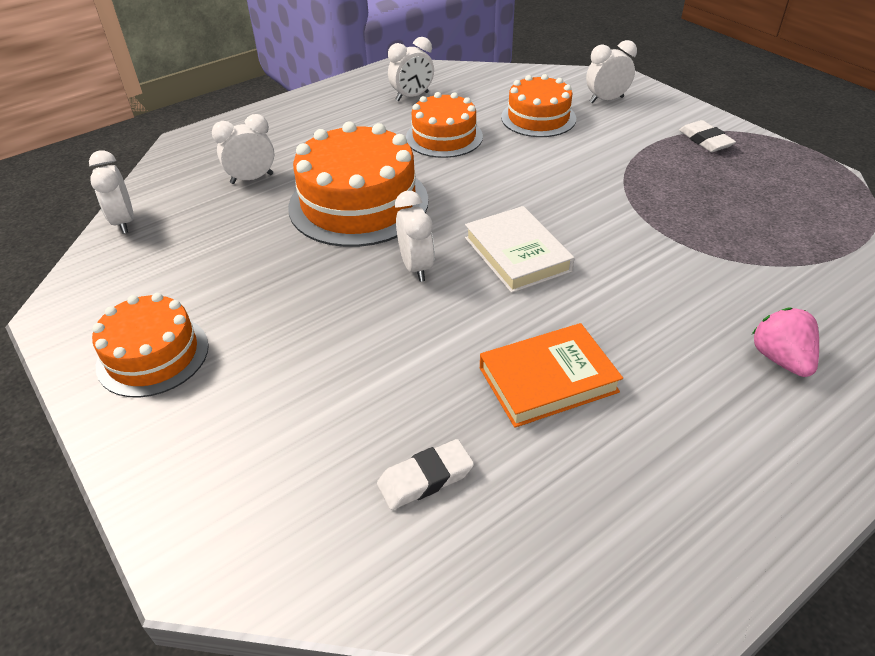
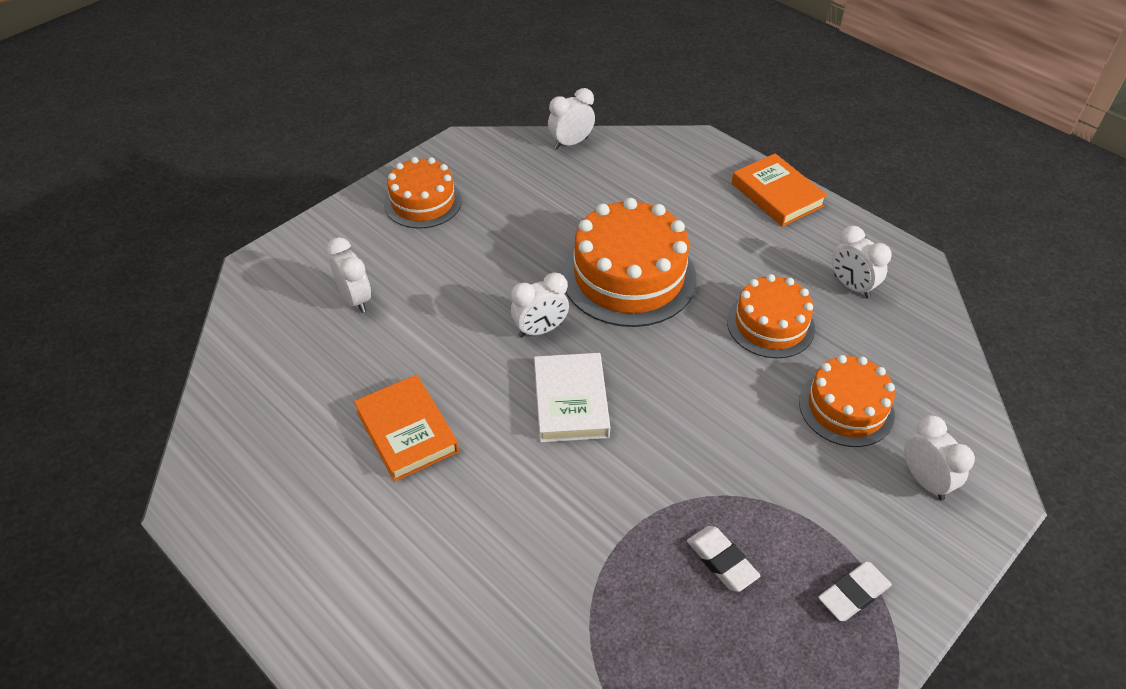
camera: 80 degrees right, 5 degrees up
(252, 179) = (650, 199): white clock -> white clock (355, 299)
(286, 112) = (777, 194): none -> orange book
(425, 478) = (312, 364): white eraser -> white eraser (721, 561)
(517, 254) = (570, 401): white book -> white book turned 60 degrees counterclockwise
(780, 359) = (440, 617): pink strawberry -> none

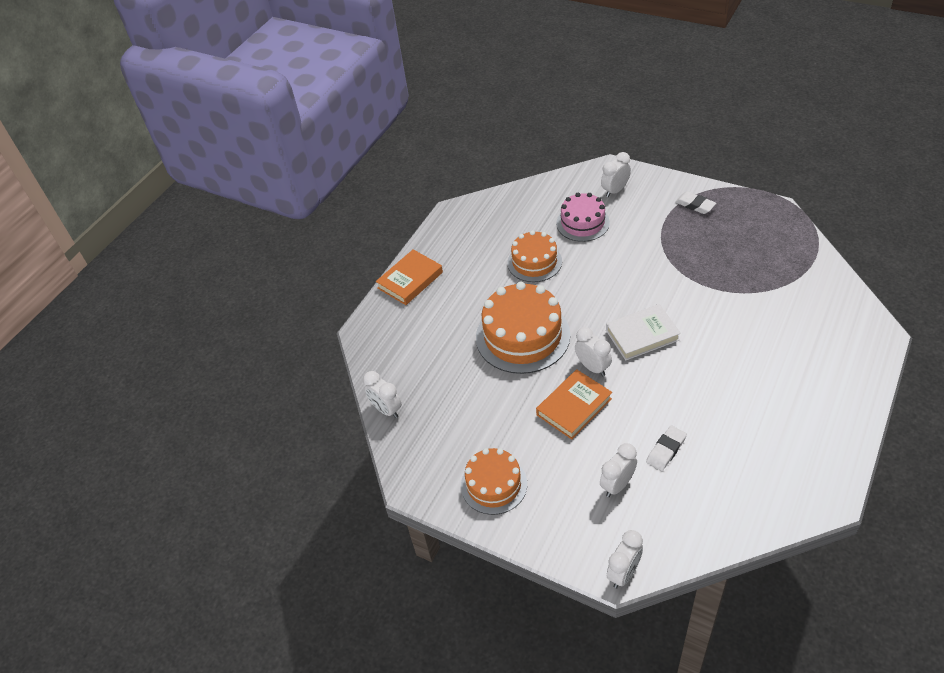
camera: 100 degrees left, 0 degrees up
(407, 431) = (710, 407): orange book -> orange book (574, 407)
(721, 561) = (707, 250): white eraser -> white eraser (666, 450)
(846, 408) = (582, 223): orange cake -> pink cake
(851, 286) = (486, 234): white clock -> white clock (623, 573)

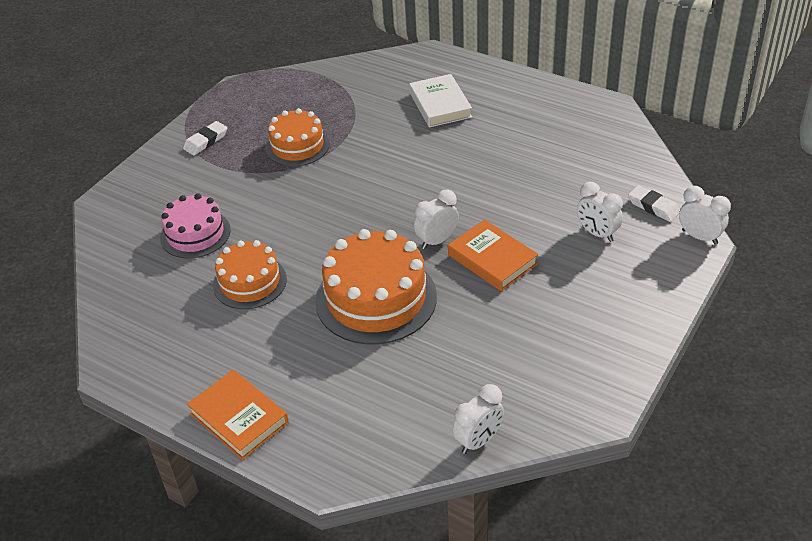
camera: 90 degrees left, 5 degrees down
(494, 484) = (598, 331): orange cake -> orange cake (297, 146)
(615, 190) = (149, 201): white clock -> none
(642, 335) = (397, 199): white book -> white book (440, 105)
(666, 450) = (554, 196): white eraser -> white eraser (653, 207)

